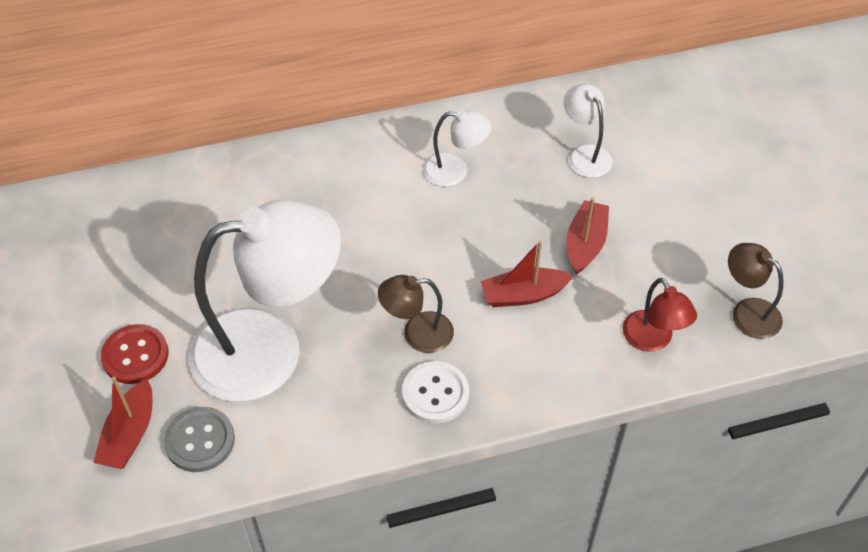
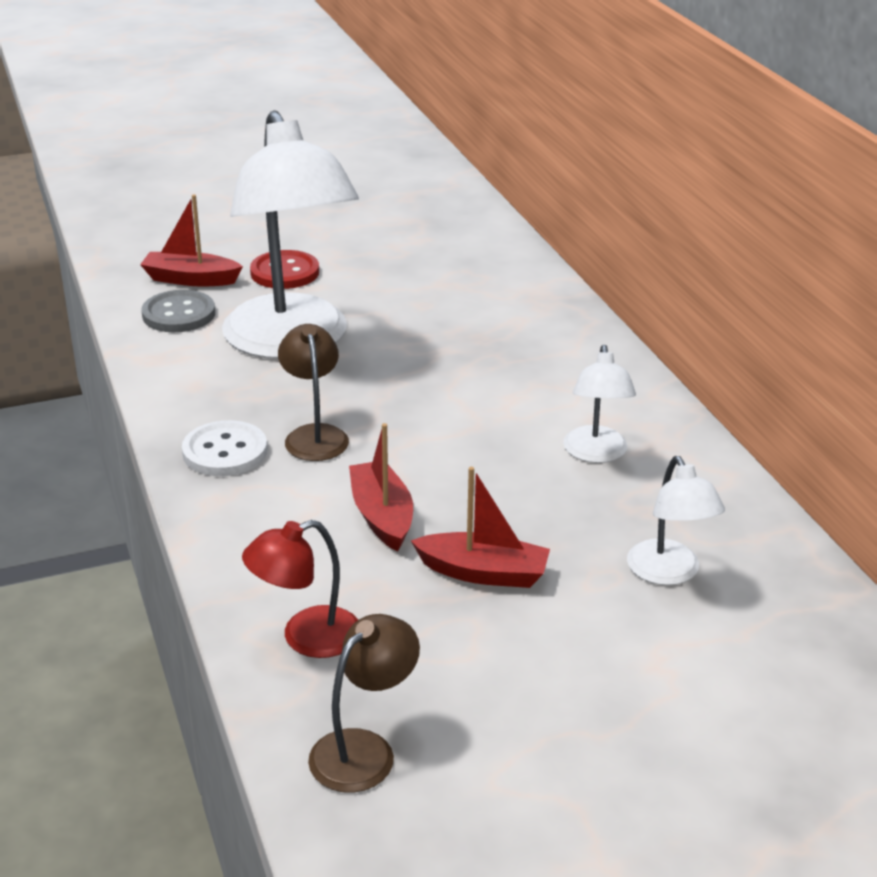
camera: 85 degrees right, 20 degrees down
(585, 154) = (669, 573): white lamp -> white lamp turned 105 degrees clockwise

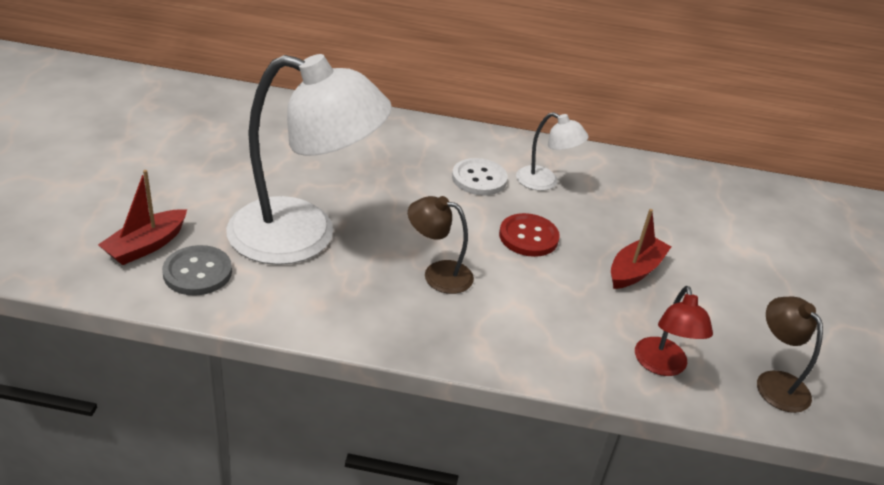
camera: 65 degrees left, 5 degrees up
(225, 451) = (424, 322): white button -> white button (479, 179)
(285, 272) = (194, 199): red button -> red button (528, 237)
(382, 516) = (553, 284): red boat -> none
(669, 573) = (670, 211): white lamp -> none

